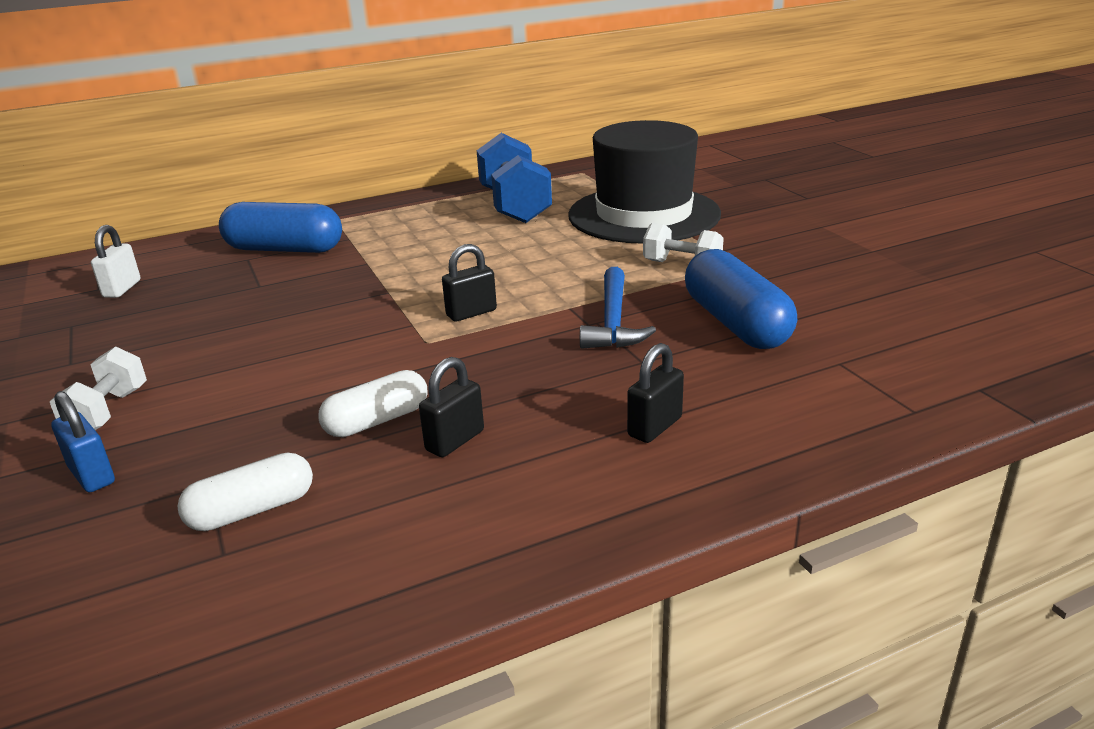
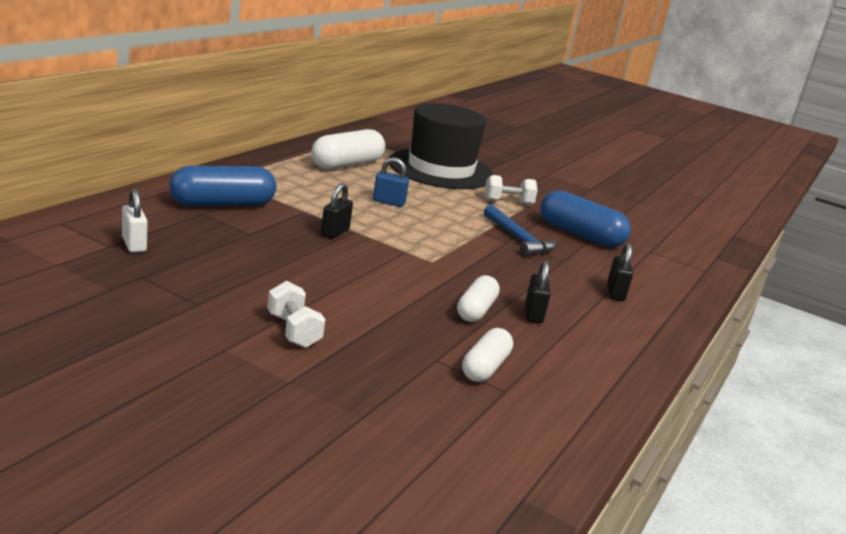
camera: 40 degrees left, 5 degrees down
(92, 475) = (355, 368): blue padlock -> blue padlock (388, 202)
(471, 313) = (431, 241): black padlock -> black padlock (335, 232)
(515, 206) = (347, 164): blue dumbbell -> white capsule

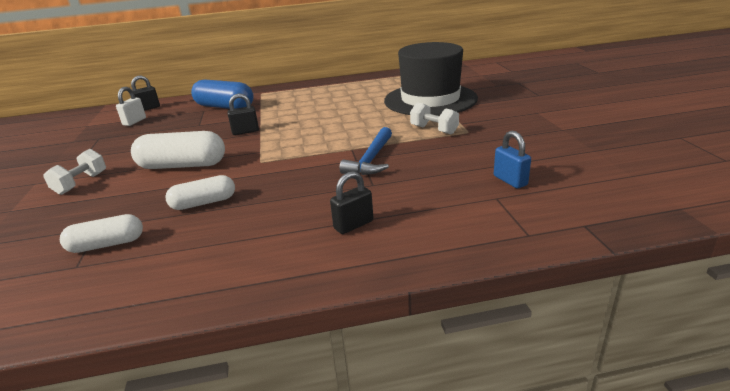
camera: 55 degrees right, 5 degrees up
(347, 164) = (360, 91): white capsule -> white capsule (183, 165)
(388, 202) = (329, 118): blue padlock -> blue padlock (510, 180)
(533, 314) = (236, 219): black padlock -> black padlock (148, 108)
(580, 235) = (444, 167): blue capsule -> none

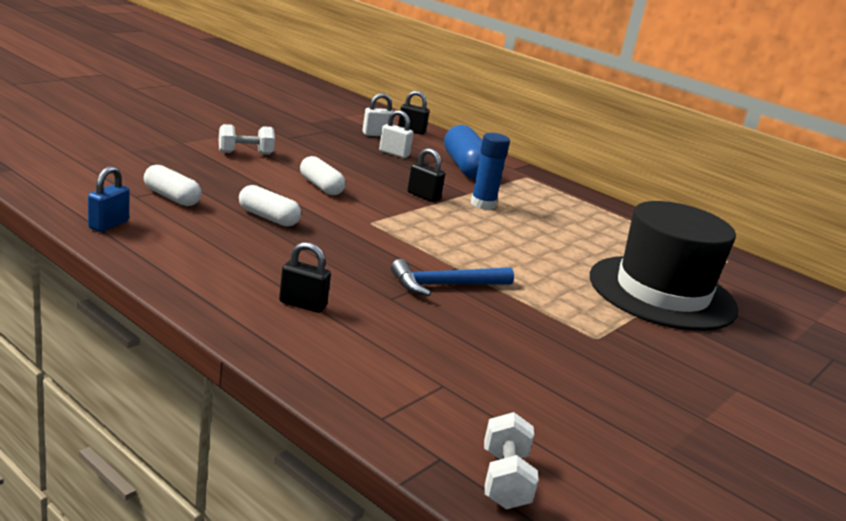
camera: 45 degrees right, 5 degrees down
(172, 124) = (394, 153): none -> white padlock
(183, 165) = (321, 186): white capsule -> white capsule, size x0.62
(279, 116) = (483, 204): none -> blue glue stick
(434, 130) = (571, 312): white dumbbell -> white dumbbell (504, 480)
(510, 180) = (495, 389): blue padlock -> blue padlock (108, 225)

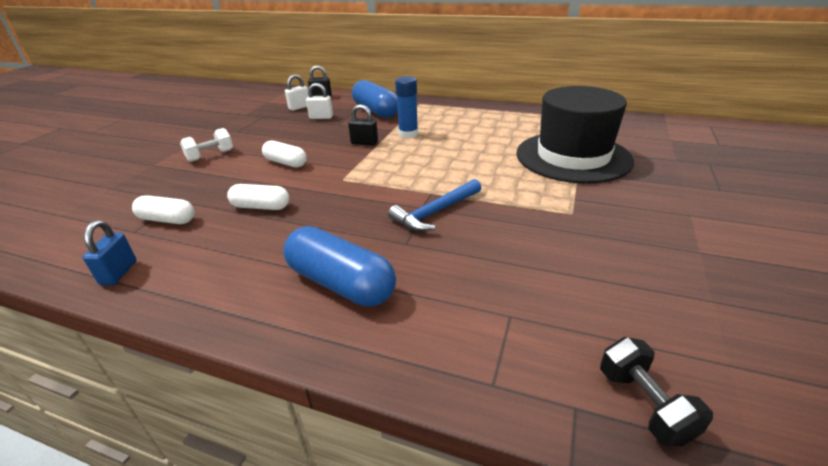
camera: 15 degrees left, 10 degrees up
(302, 304) = (341, 283): black padlock -> blue capsule
(504, 480) = (644, 404): white dumbbell -> black dumbbell

